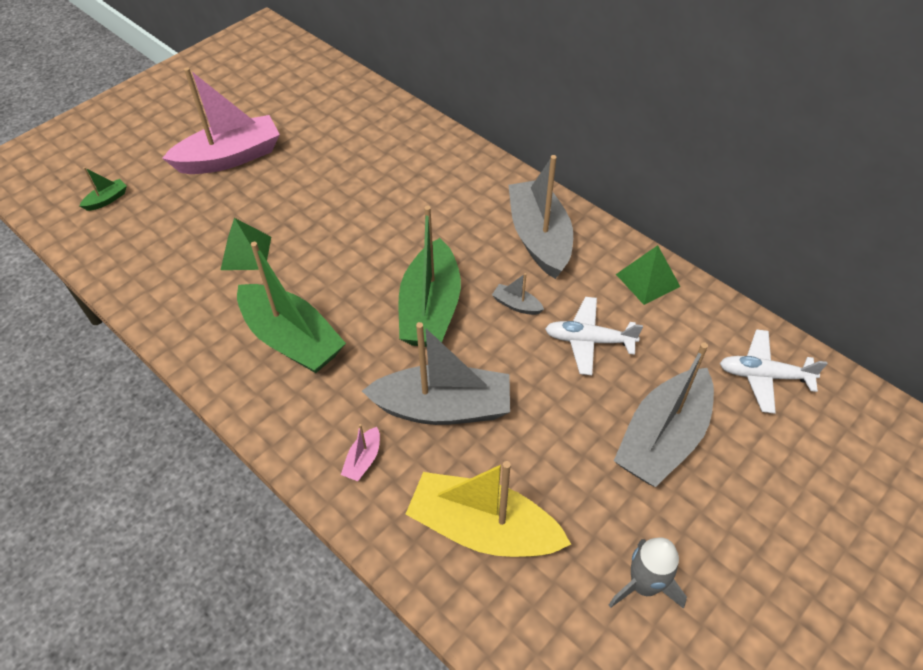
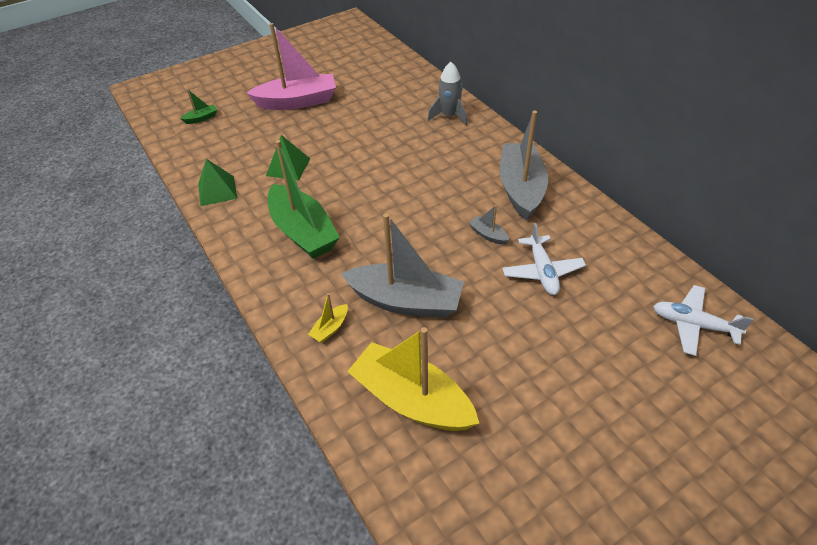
camera: 15 degrees right, 5 degrees down
(363, 460) = (330, 328): pink boat -> yellow boat
(430, 309) = (417, 227): green boat -> none
(589, 340) = (542, 271): white plane -> white plane turned 120 degrees counterclockwise
(644, 585) = (539, 475): grey rocket -> grey rocket (449, 116)
(647, 280) = (605, 233): green pyramid -> green pyramid (217, 191)
(662, 438) = (587, 359): grey boat -> none

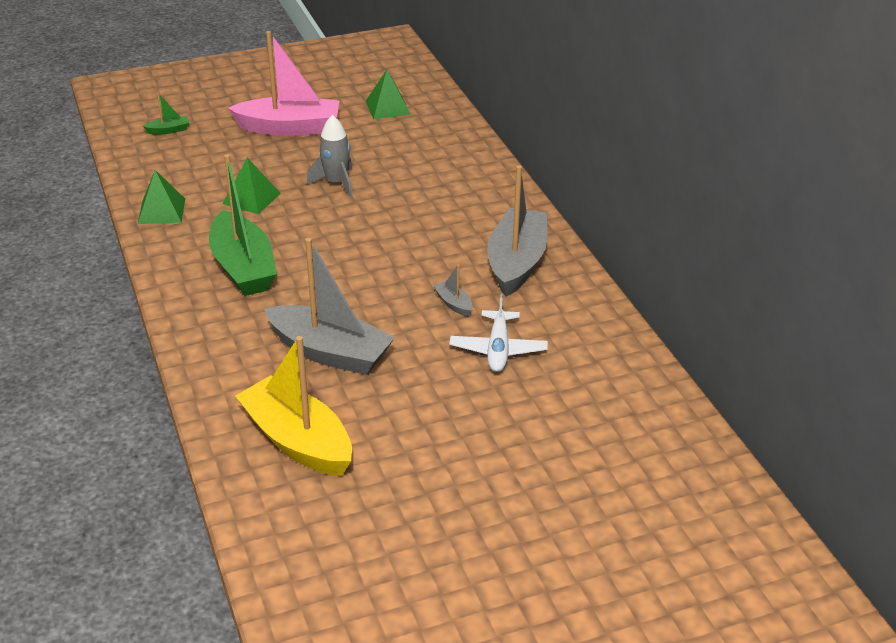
camera: 10 degrees right, 10 degrees down
(330, 328) = (237, 364): yellow boat -> none
(367, 73) = (387, 107): none -> green pyramid
(449, 116) = (468, 171): grey rocket -> grey rocket (336, 183)
(693, 325) = (644, 428): white plane -> none

